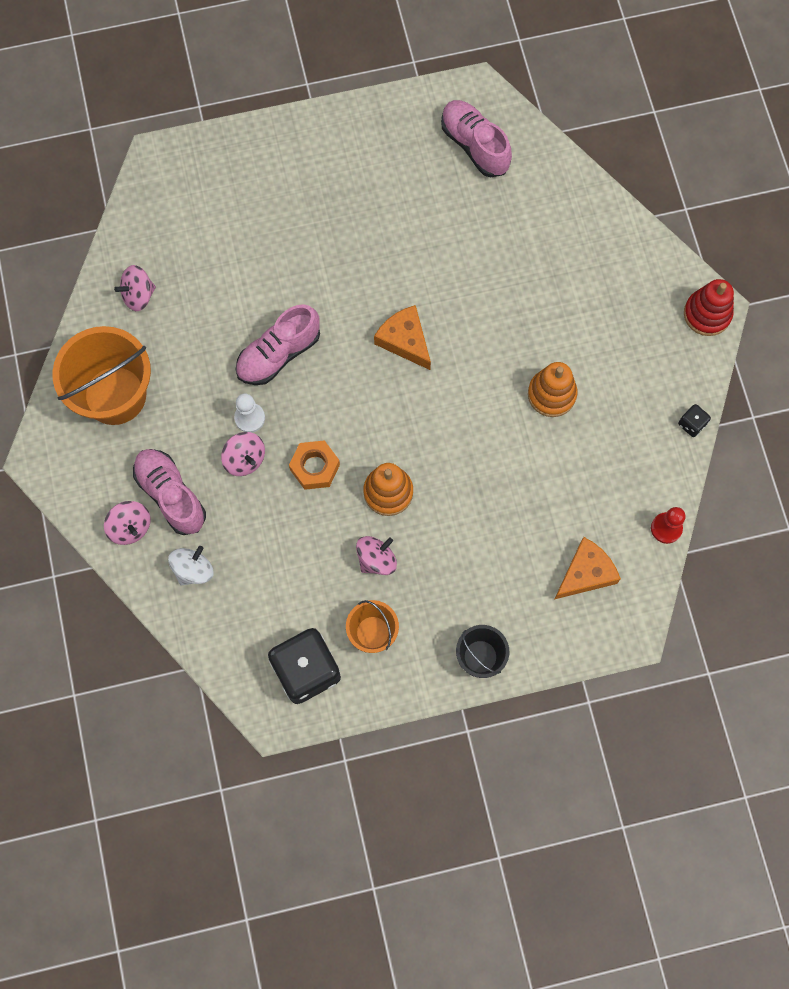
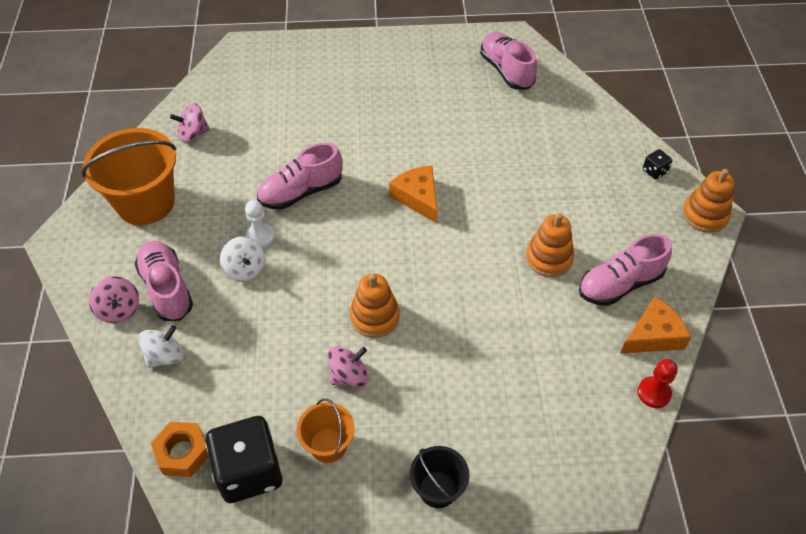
camera: 10 degrees right, 20 degrees down
(245, 459) = (245, 269): pink spinning top -> white spinning top
(315, 467) = (309, 285): orange nut -> orange nut (183, 453)
(585, 573) = (564, 423): orange cheese -> orange cheese (653, 335)
(626, 413) = (620, 284): none -> pink shoe
(691, 424) = (685, 303): black dice -> black dice (654, 171)
(707, 314) = (705, 215): red stacking toy -> orange stacking toy

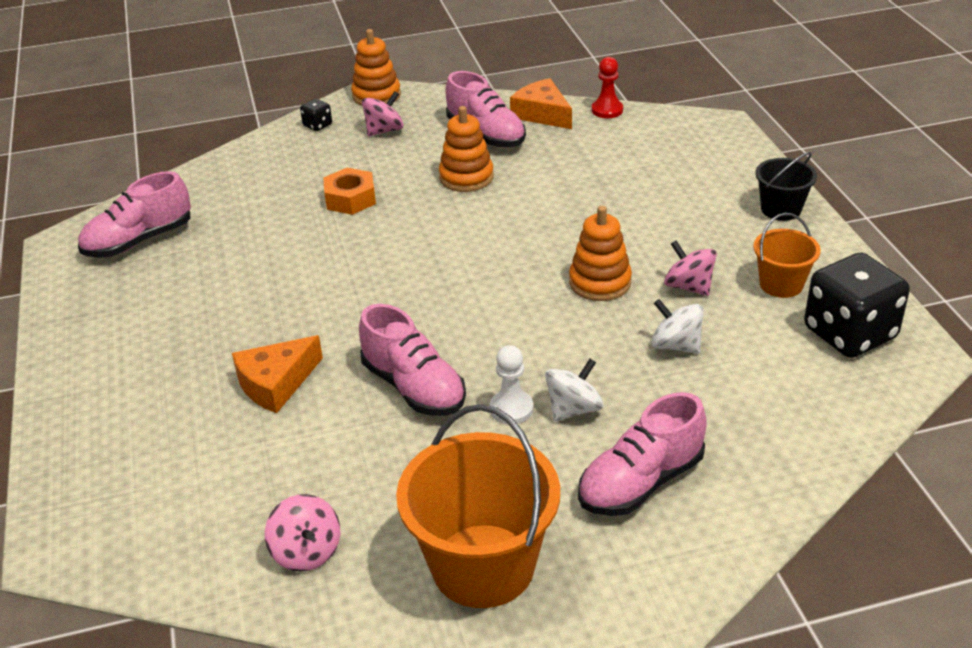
camera: 100 degrees left, 15 degrees down
(119, 309) = (701, 525): pink spinning top -> pink spinning top (384, 130)
(165, 356) = (748, 448): white spinning top -> white spinning top (675, 345)
(183, 453) = (865, 392): orange nut -> orange nut (350, 199)
(418, 197) = (398, 280): orange cheese -> orange cheese (276, 383)

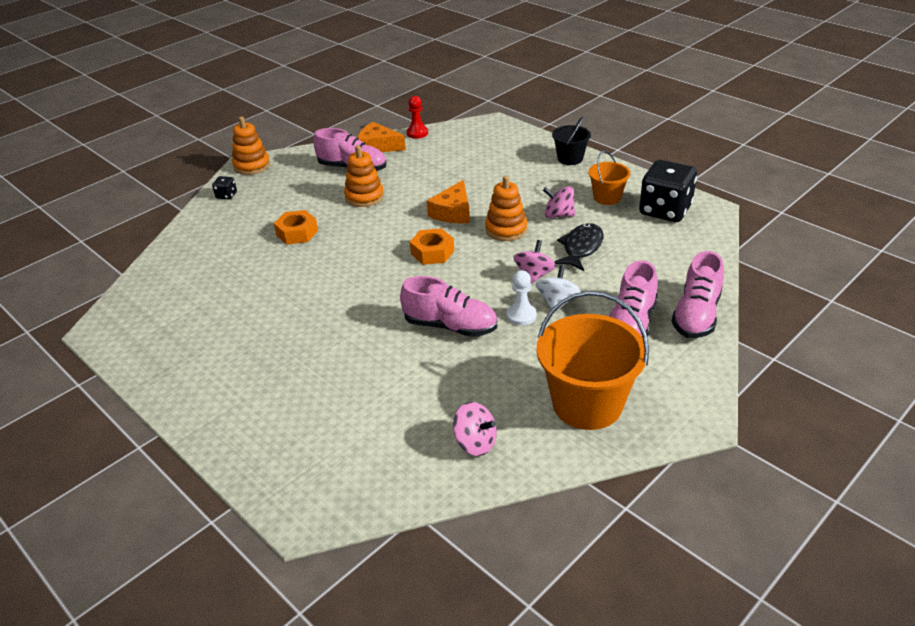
camera: 30 degrees left, 0 degrees up
(139, 241) = (162, 308): pink shoe -> pink shoe (696, 315)
(276, 383) = (357, 358): orange cheese -> orange cheese (453, 212)
(384, 130) = (279, 185): pink spinning top -> pink spinning top (534, 275)
(480, 280) = (432, 252): none -> orange nut
(675, 345) = (581, 248): white spinning top -> black fish

